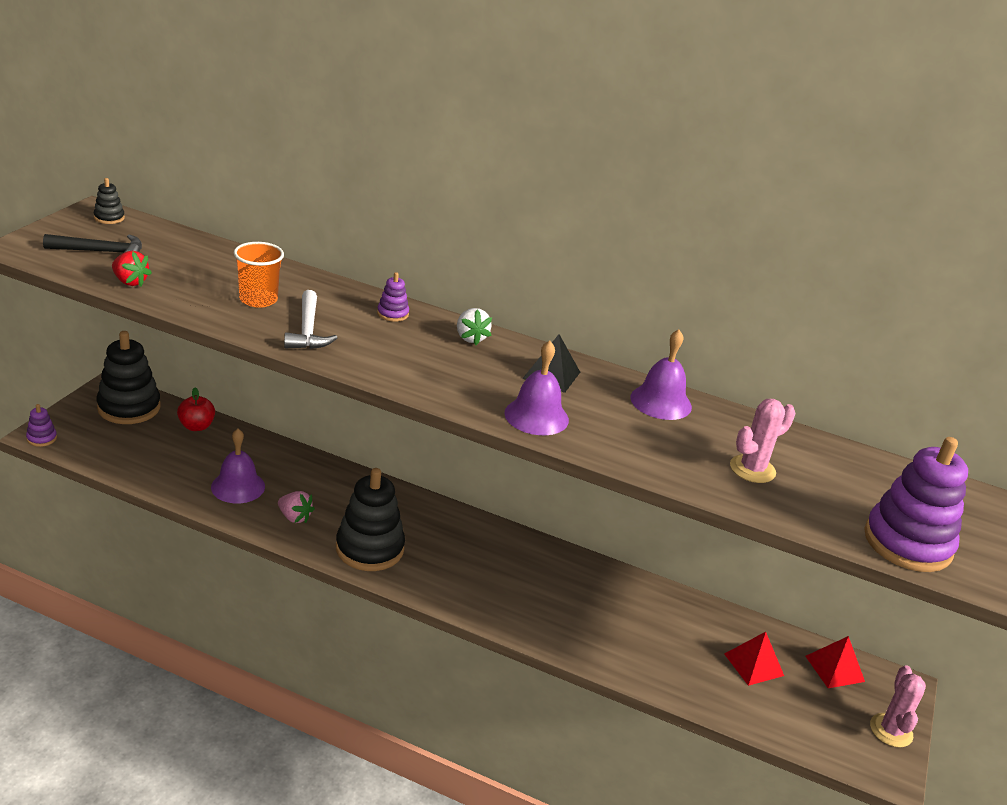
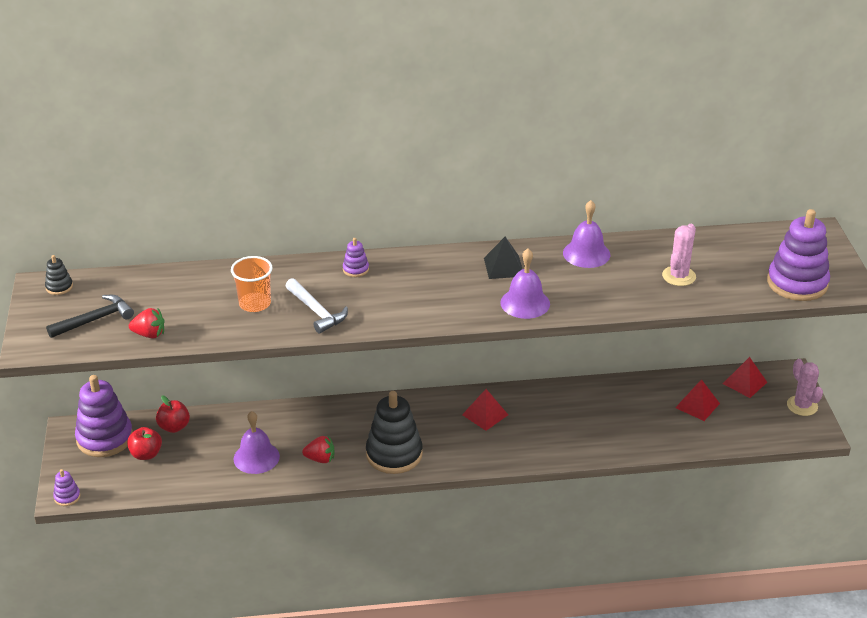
camera: 25 degrees left, 5 degrees up
(129, 407) = (105, 438): black stacking toy -> purple stacking toy
(147, 437) = (146, 454): none -> red apple
(294, 517) = (320, 459): pink strawberry -> red strawberry
(470, 338) = (426, 263): white strawberry -> none
(500, 557) = (485, 415): none -> red pyramid

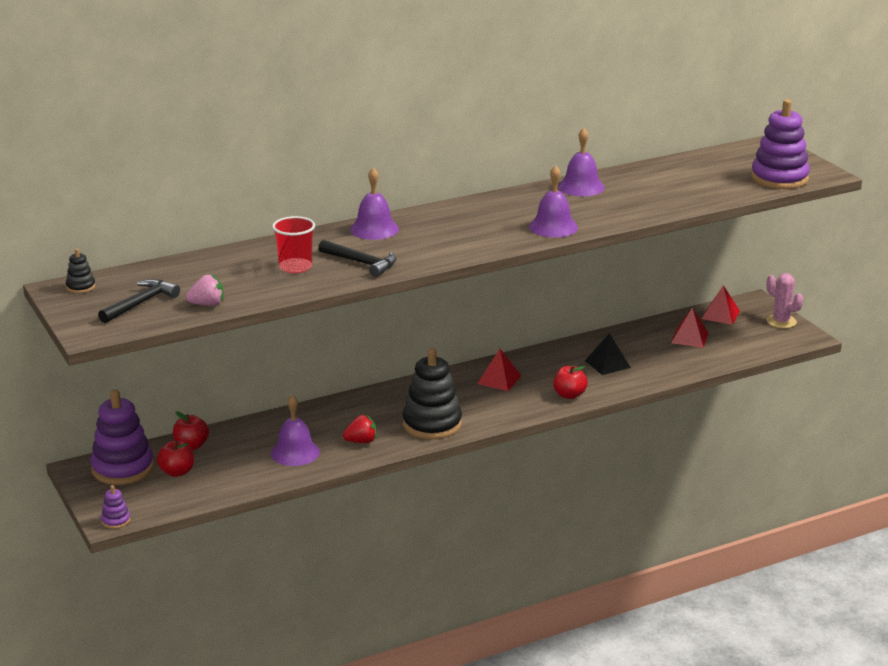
camera: 20 degrees left, 10 degrees down
(149, 334) = (207, 304): red strawberry -> pink strawberry
(255, 304) = (295, 267): orange cup -> red cup
(316, 311) = (361, 263): white hammer -> black hammer
(355, 269) = (374, 229): purple stacking toy -> purple bell
(504, 267) = (513, 206): black pyramid -> black pyramid (607, 364)
(540, 450) = (569, 395): none -> red apple
(678, 276) = (675, 189): pink cactus -> none

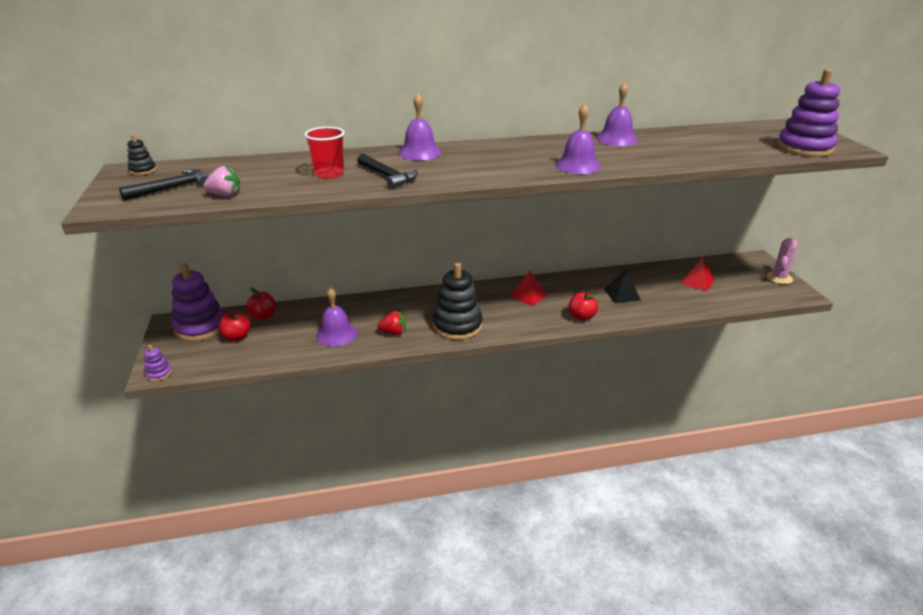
camera: 15 degrees right, 5 degrees up
(720, 315) = (726, 266): red pyramid -> none
(781, 322) = (779, 278): pink cactus -> pink cactus turned 60 degrees clockwise

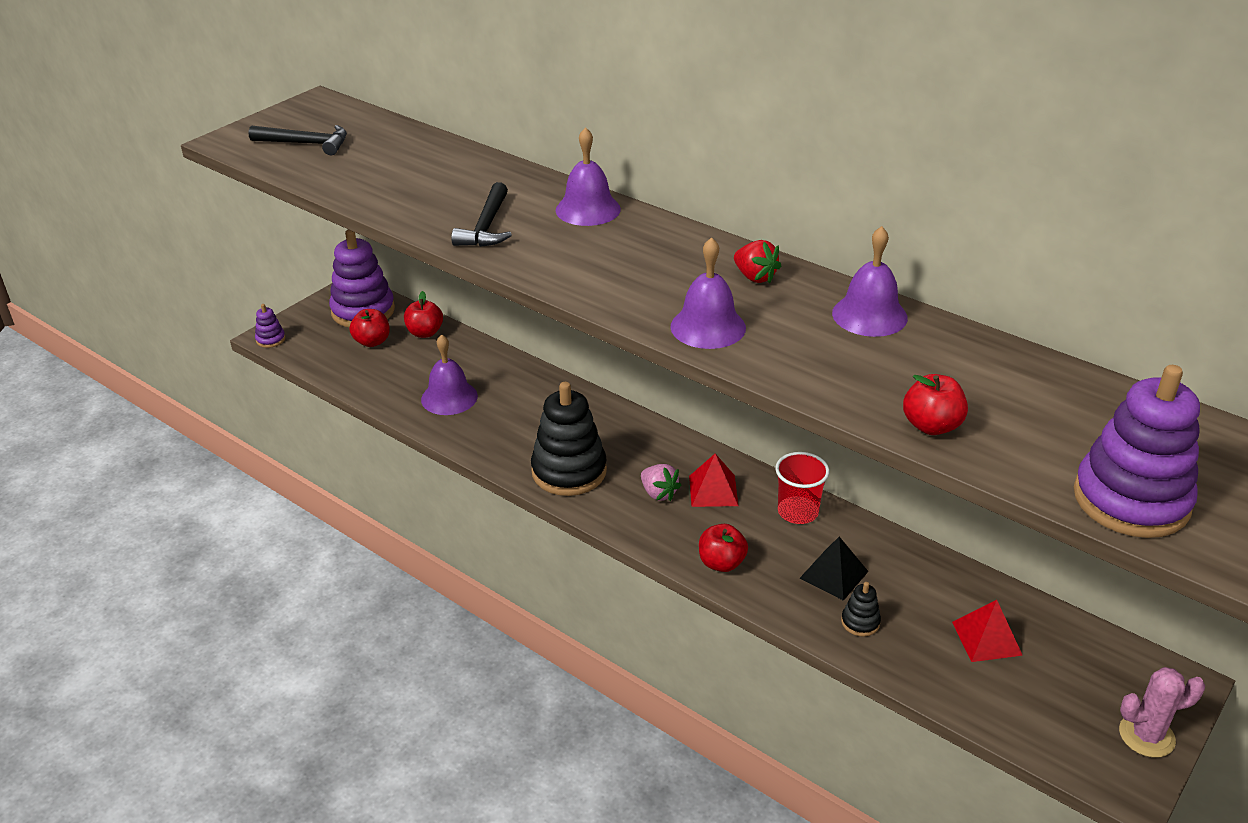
camera: 50 degrees right, 5 degrees up
(143, 170) = (327, 108): black stacking toy -> black stacking toy (860, 622)
(225, 195) = (322, 175): pink strawberry -> pink strawberry (659, 493)
(329, 174) = (447, 193): red cup -> red cup (797, 512)
(393, 332) = (498, 433): red strawberry -> red strawberry (755, 277)
(717, 157) = (931, 426): none -> red apple

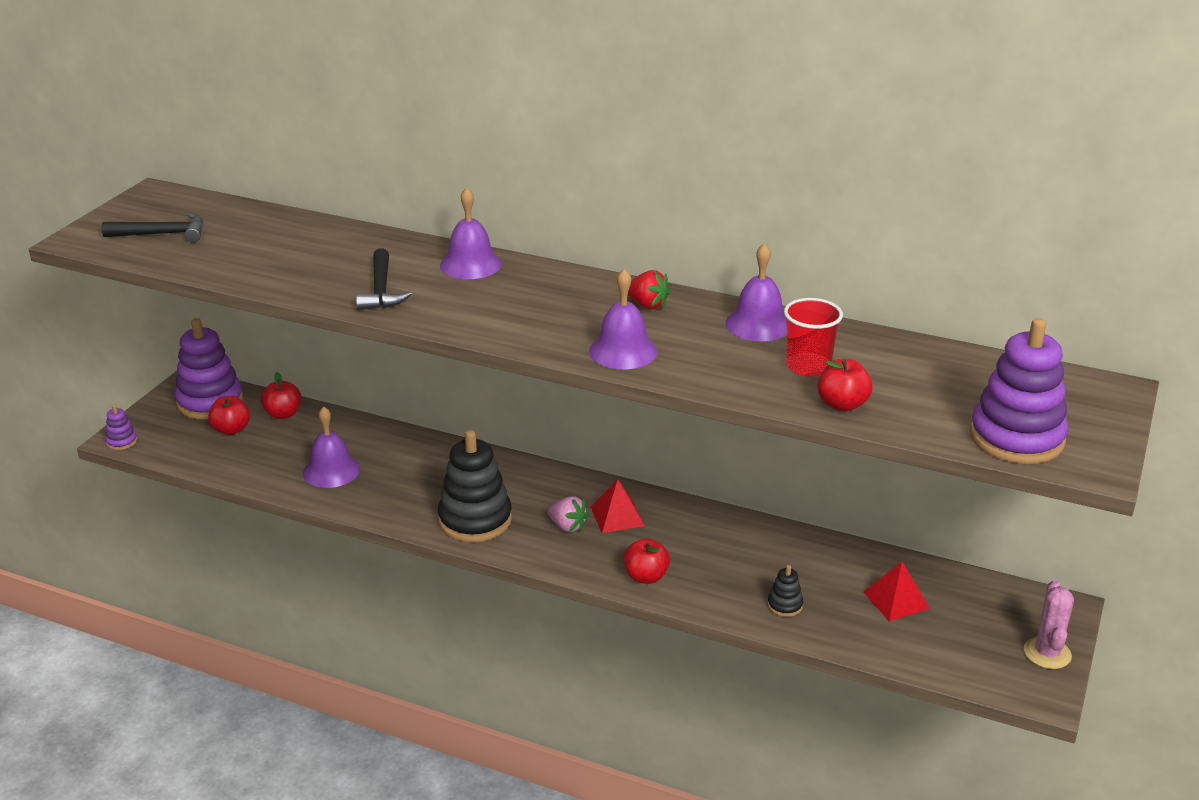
camera: 15 degrees left, 5 degrees down
(797, 512) = (700, 522): red cup -> red cup (808, 366)
(833, 574) = (749, 570): black pyramid -> none
(1146, 736) = (1047, 653): pink cactus -> pink cactus turned 60 degrees counterclockwise

